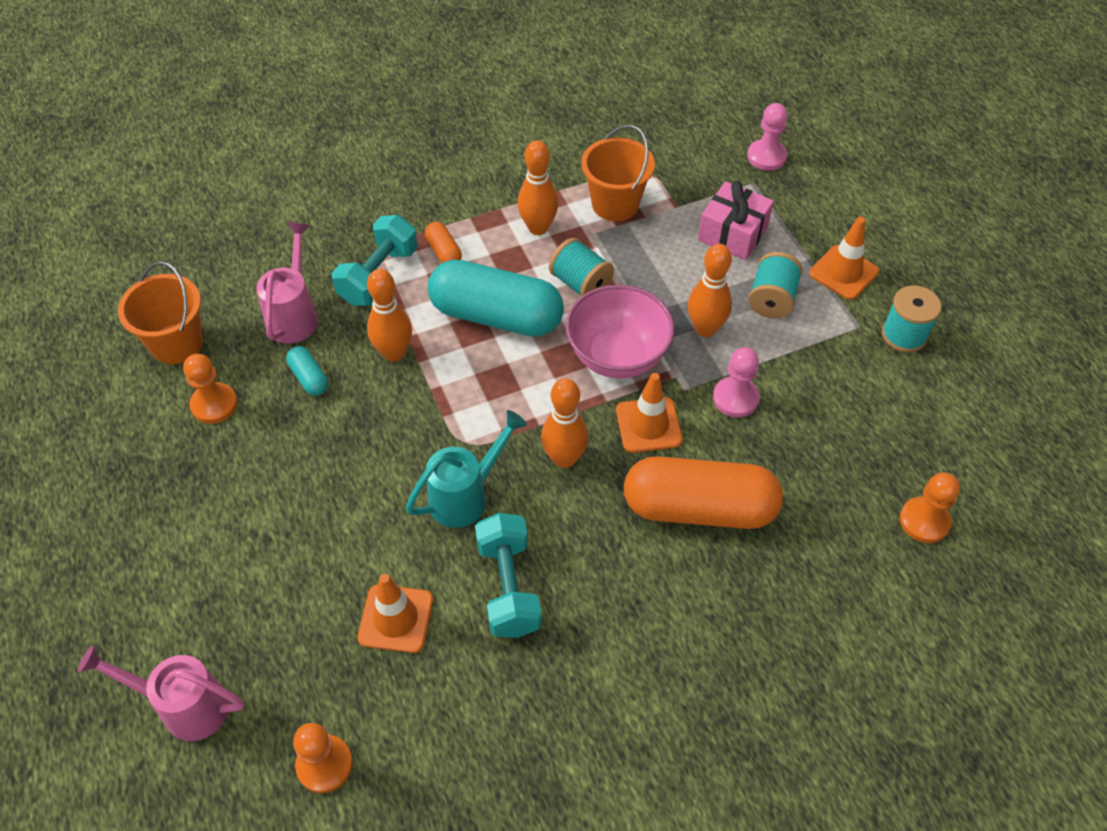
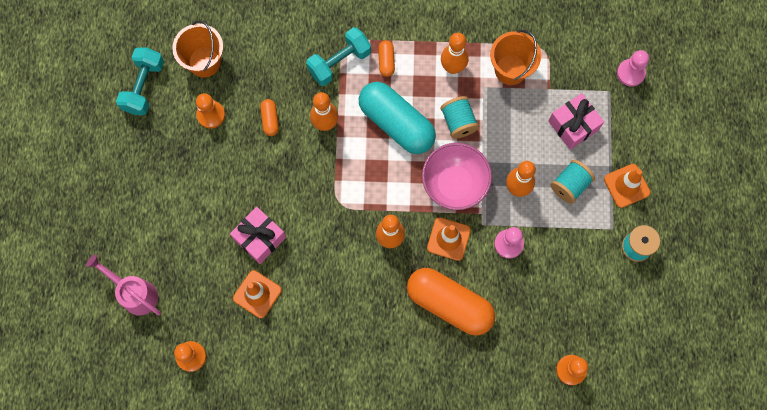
camera: 25 degrees right, 20 degrees up
(294, 315) = (278, 70): pink watering can -> none
(309, 378) = (270, 120): turquoise capsule -> orange capsule
(363, 537) = (260, 238): none -> pink gift
(466, 496) = (325, 237): turquoise watering can -> none
(508, 587) = (323, 303): turquoise dumbbell -> turquoise dumbbell (144, 87)

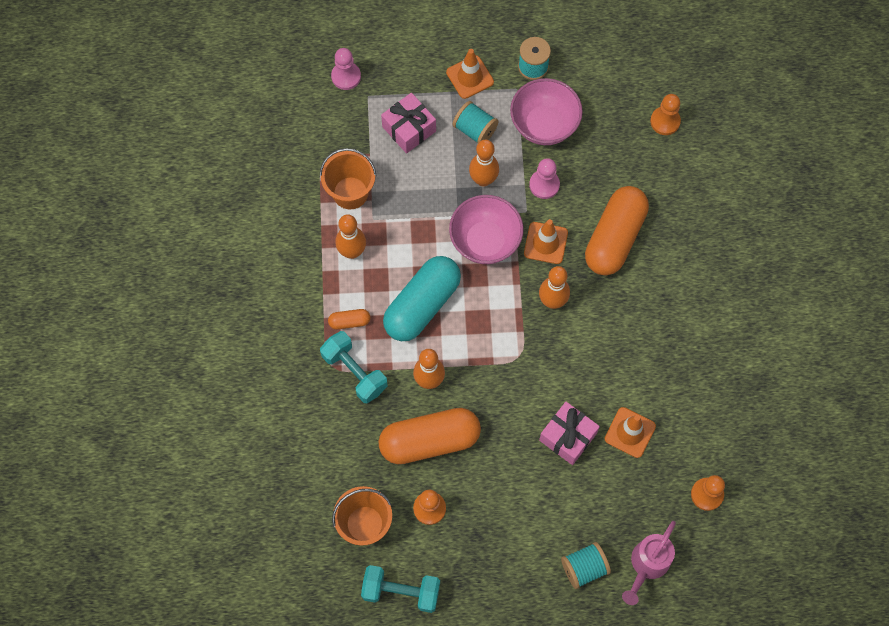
camera: 95 degrees left, 5 degrees down
(270, 120) = (429, 441): orange capsule -> orange capsule, size x2.36
(458, 122) = (415, 242): turquoise spool -> turquoise spool (584, 568)
(572, 250) = (544, 125): none -> pink bowl

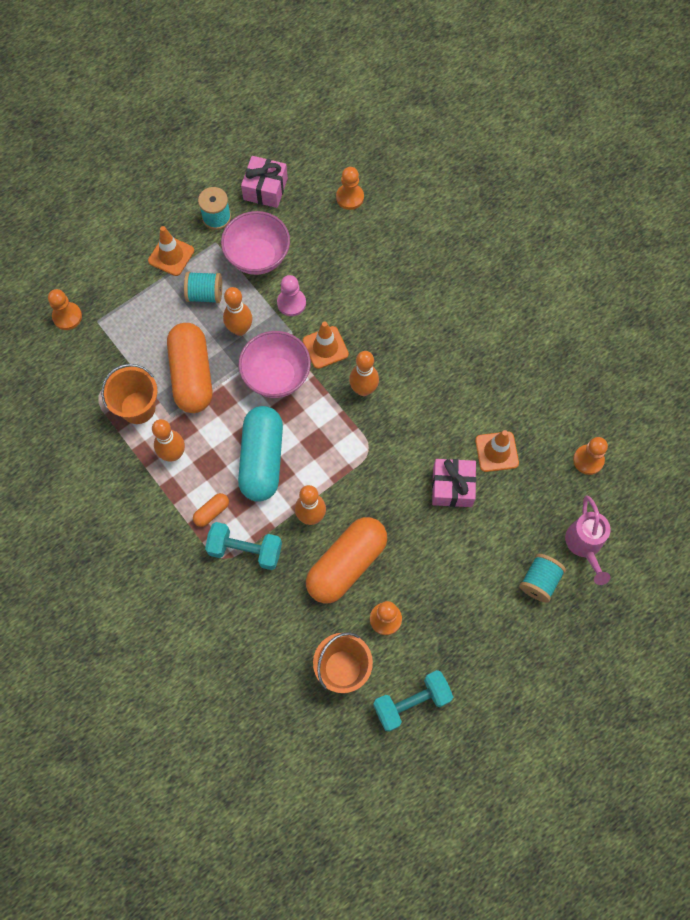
camera: 35 degrees left, 0 degrees up
(346, 76) = (67, 316): pink pawn -> orange pawn
(409, 129) = (150, 326): pink gift -> pink gift (265, 189)
(614, 238) = (376, 309): orange capsule -> orange capsule (192, 375)

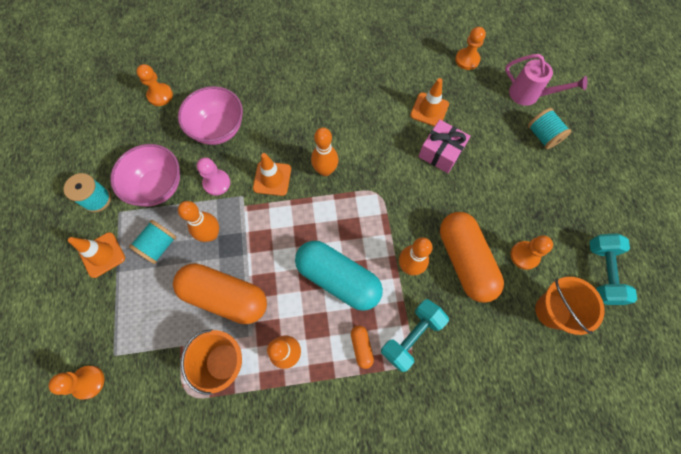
camera: 60 degrees left, 0 degrees up
(265, 189) = (103, 149): pink gift -> none
(276, 376) = (272, 228): pink bowl -> pink bowl (218, 129)

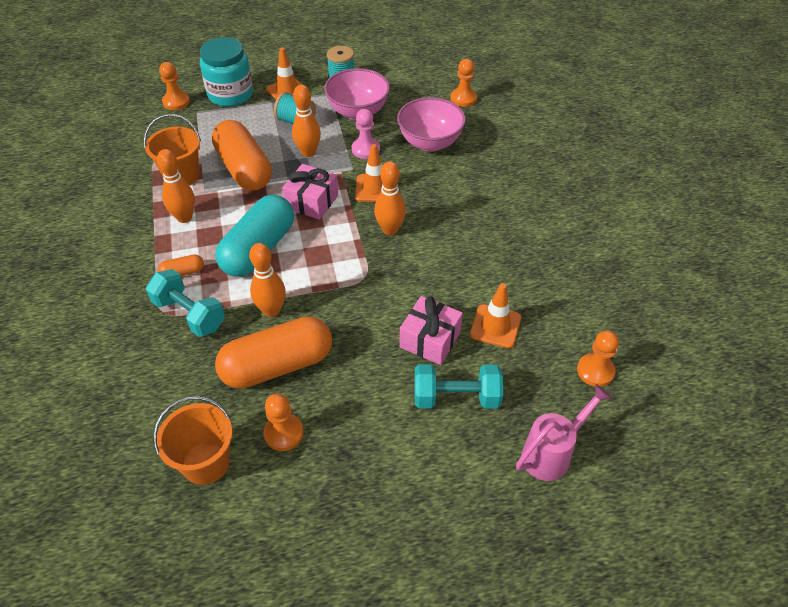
camera: 85 degrees right, 20 degrees down
(91, 317) = (230, 94): none -> turquoise jar
(225, 296) = (244, 169): orange capsule -> orange capsule turned 45 degrees counterclockwise
(282, 232) = (312, 201): none -> pink gift
(529, 95) = (551, 453): pink watering can -> pink watering can turned 150 degrees counterclockwise
(542, 136) = (478, 468): turquoise spool -> none
(602, 273) = (256, 533): turquoise dumbbell -> turquoise dumbbell (456, 397)

